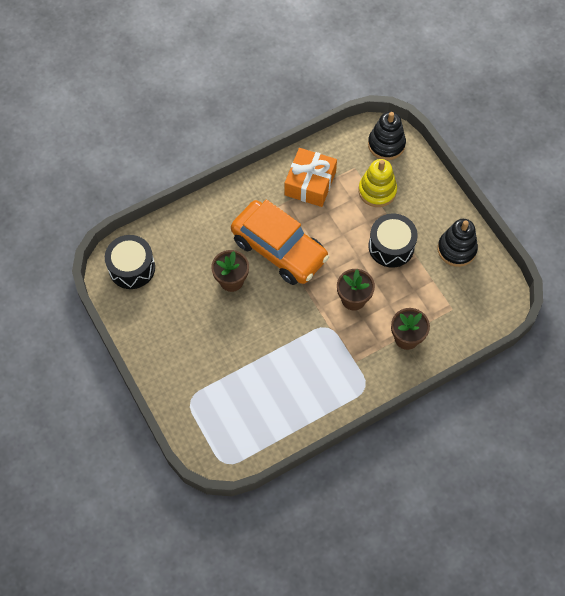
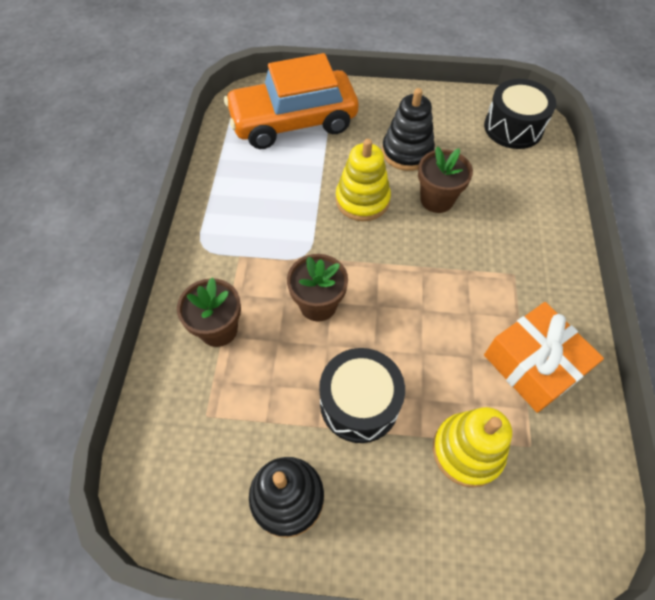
camera: 125 degrees right, 5 degrees down
(263, 321) = (362, 200): none -> yellow stacking toy
(279, 249) = (447, 267): orange car -> orange car (293, 121)
(386, 144) = (554, 532): black stacking toy -> black stacking toy (407, 152)

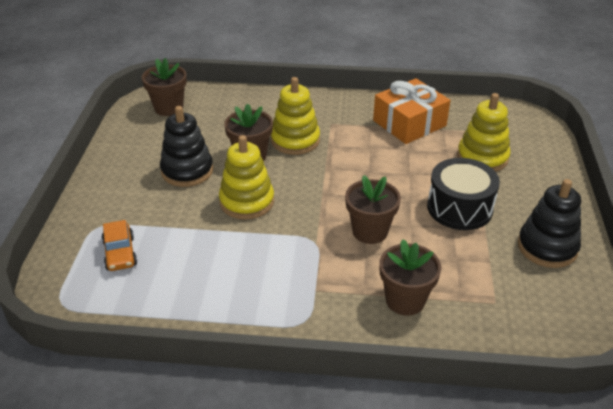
camera: 90 degrees left, 20 degrees down
(293, 121) = (120, 253): orange car -> orange car, size x0.41
(472, 238) = (295, 140): none -> yellow stacking toy
(513, 127) = (168, 108): black drum -> brown flower pot

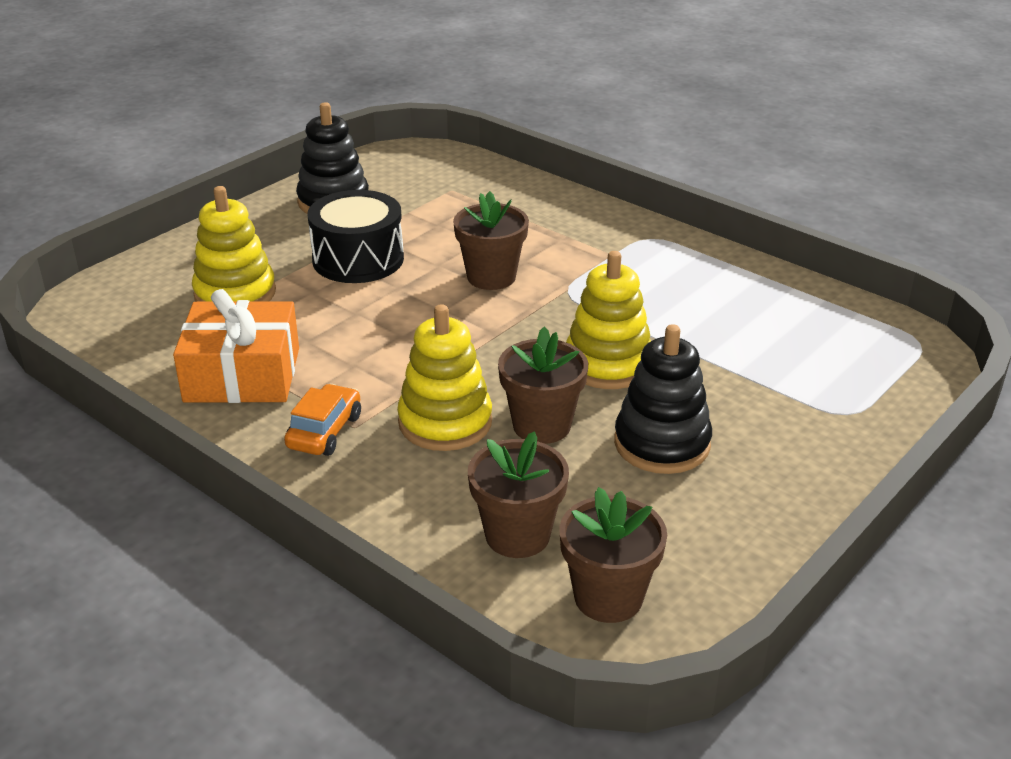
camera: 145 degrees left, 5 degrees down
(120, 253) = (825, 368): orange car -> orange car (325, 431)
(405, 300) = (532, 218): brown flower pot -> brown flower pot (517, 535)

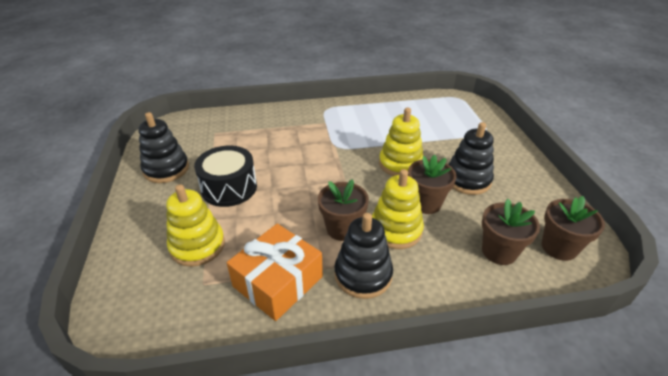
camera: 50 degrees left, 5 degrees up
(325, 431) = (363, 275): orange car -> black stacking toy
(491, 277) = (299, 159): brown flower pot -> brown flower pot (342, 229)

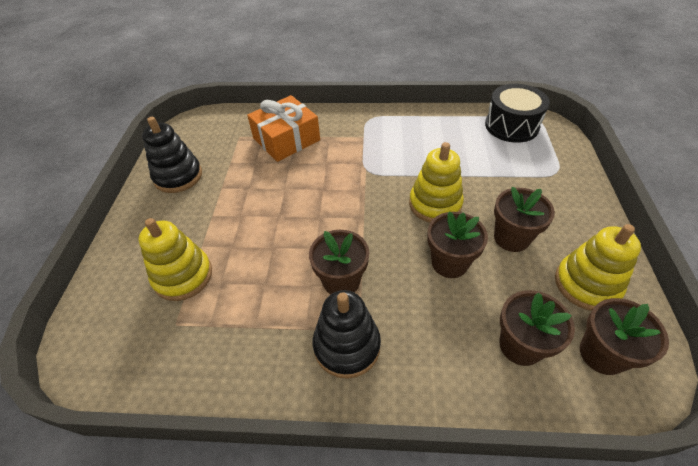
camera: 15 degrees right, 10 degrees up
(229, 188) = (235, 209): black drum -> black drum (511, 126)
(278, 281) = (252, 336): orange gift -> orange gift (286, 139)
(396, 230) = (402, 293): yellow stacking toy -> yellow stacking toy (586, 284)
(467, 180) = (511, 238): black stacking toy -> brown flower pot

